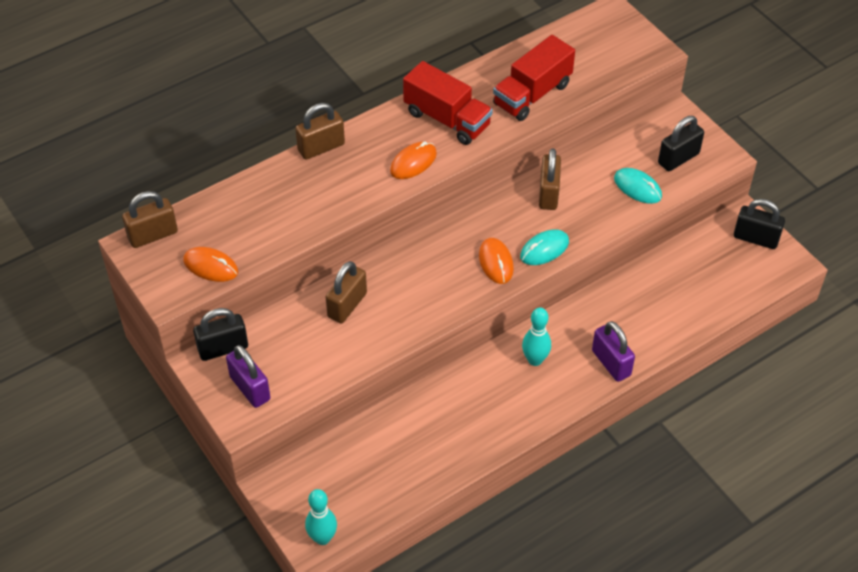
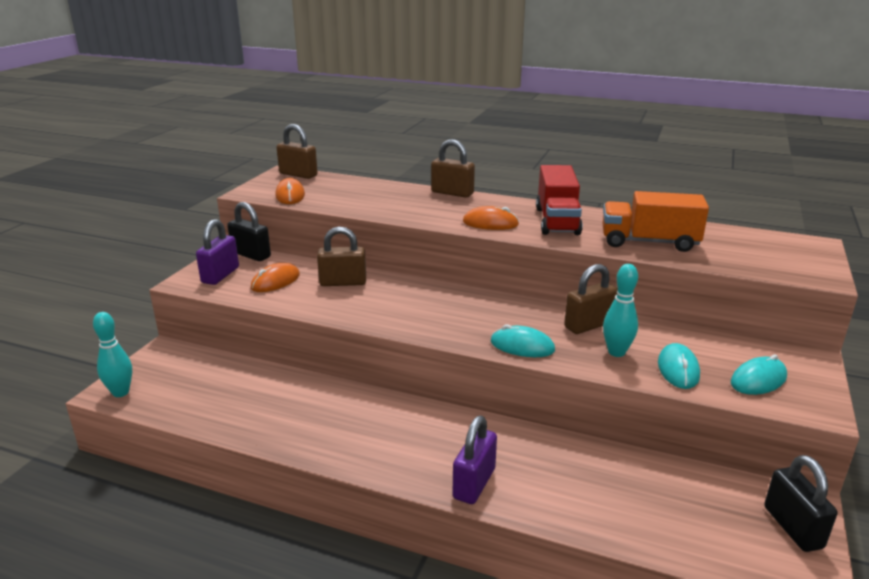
camera: 55 degrees right, 25 degrees down
(496, 262) = (472, 328): orange mouse -> orange mouse (275, 281)
(532, 94) = (649, 242): red truck -> orange truck
(535, 360) = (423, 430): turquoise bowling pin -> turquoise bowling pin (616, 352)
(678, 158) = (758, 380): black padlock -> turquoise mouse

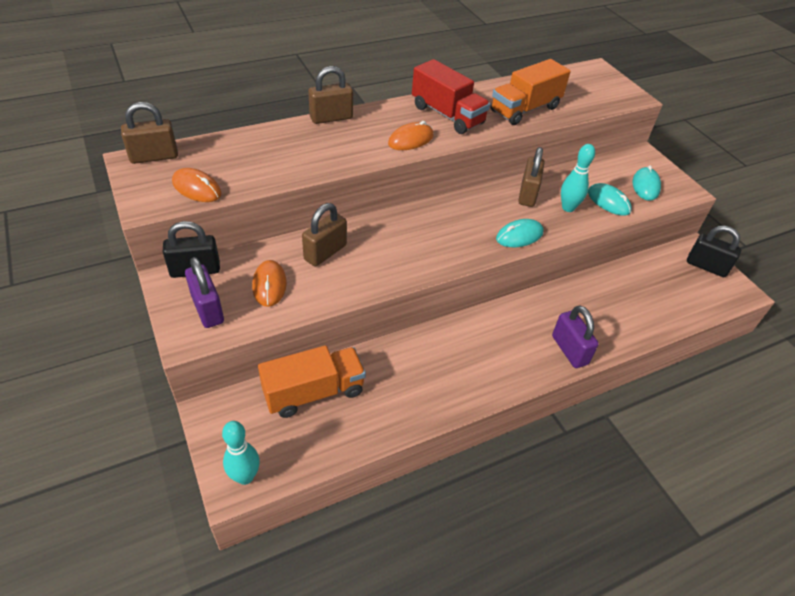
camera: 50 degrees left, 20 degrees up
(233, 377) = (314, 392): none -> orange truck

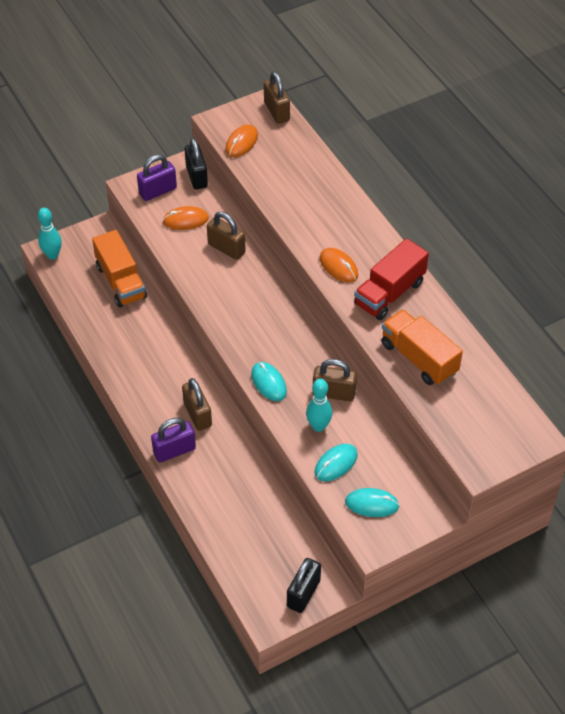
camera: 90 degrees right, 5 degrees up
(331, 118) = (360, 208): brown padlock -> brown padlock (197, 414)

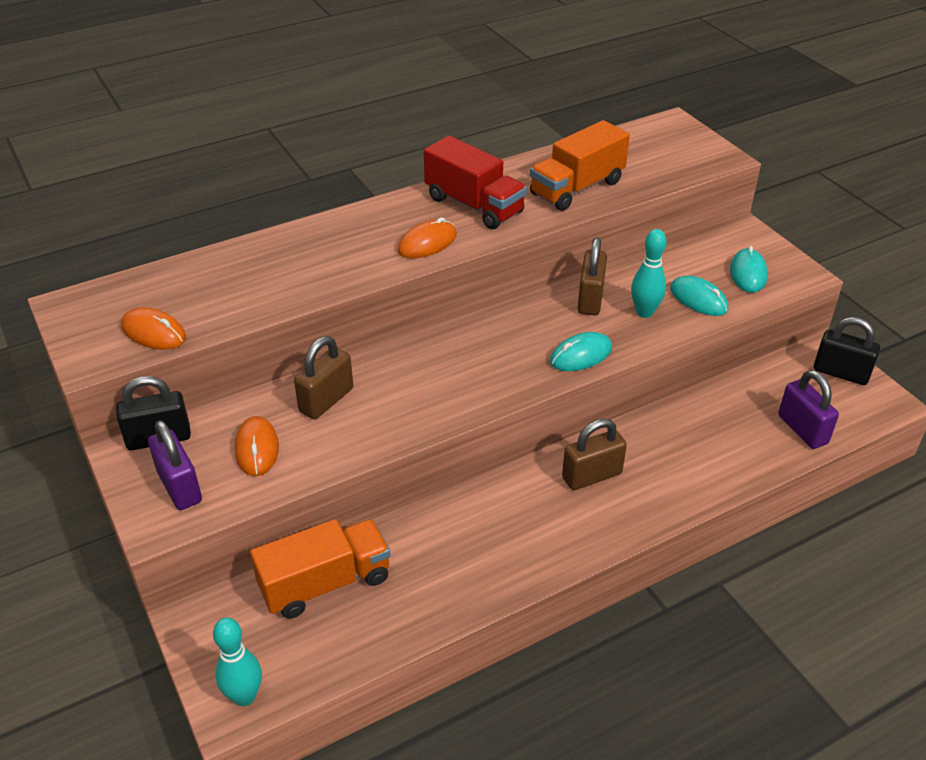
camera: 90 degrees left, 10 degrees down
(174, 451) = (659, 499): purple padlock -> purple padlock (802, 429)
(276, 111) = (94, 297): brown padlock -> none

